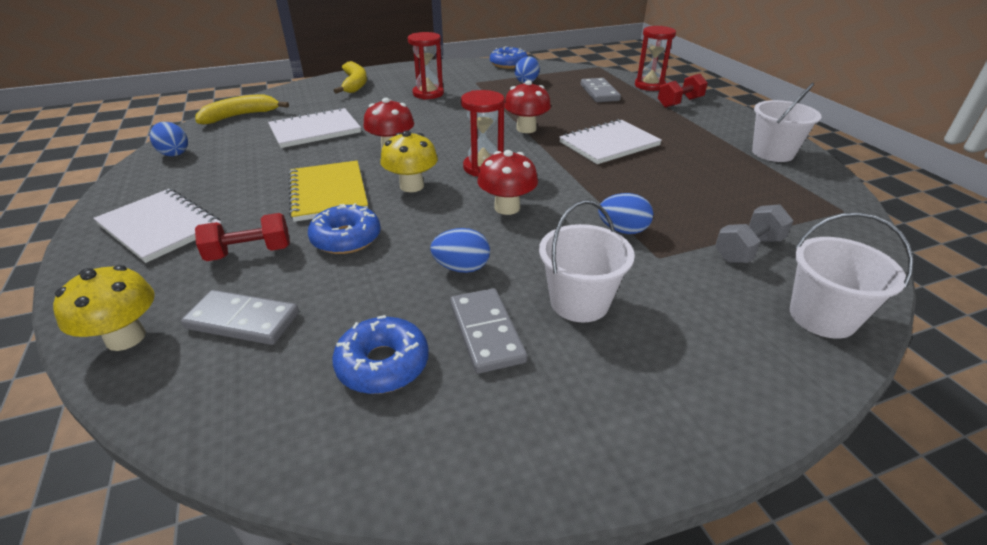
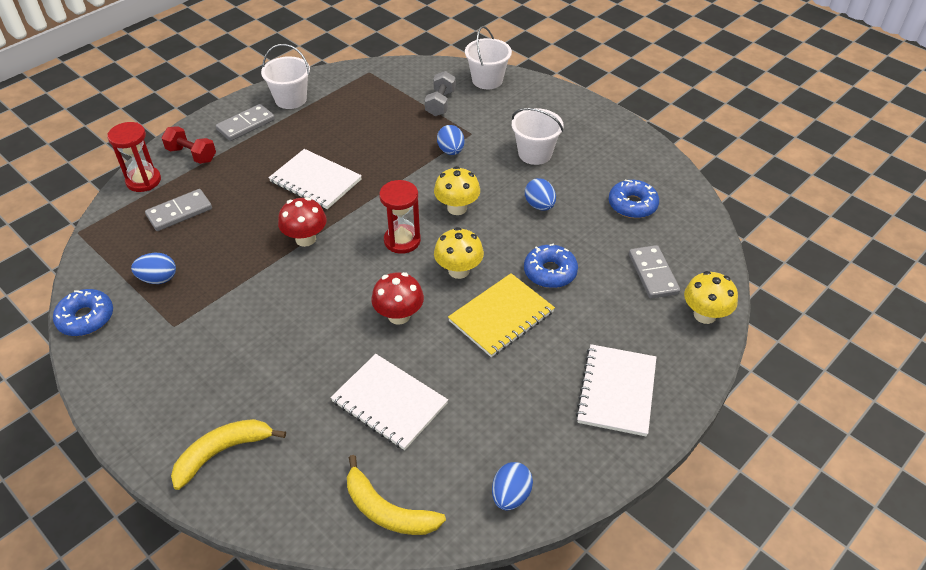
camera: 115 degrees left, 10 degrees up
(249, 253) = (601, 313): red dumbbell -> none
(428, 94) = (233, 354): red hourglass -> none
(486, 332) = (583, 178): grey domino -> grey domino (246, 125)
(507, 208) = (457, 208): red mushroom -> yellow mushroom
(748, 250) = (440, 103): grey dumbbell -> grey dumbbell turned 75 degrees clockwise

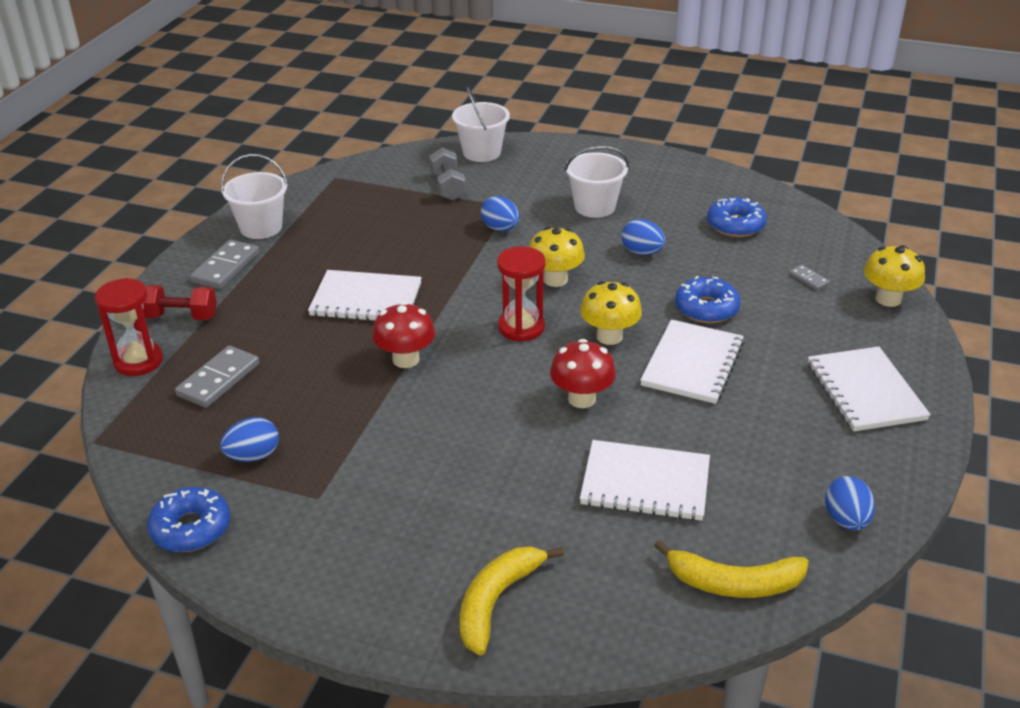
camera: 25 degrees left, 10 degrees down
(501, 316) = (692, 364): yellow notebook -> white notebook
(653, 274) = (808, 279): grey domino -> grey domino, size x0.51

